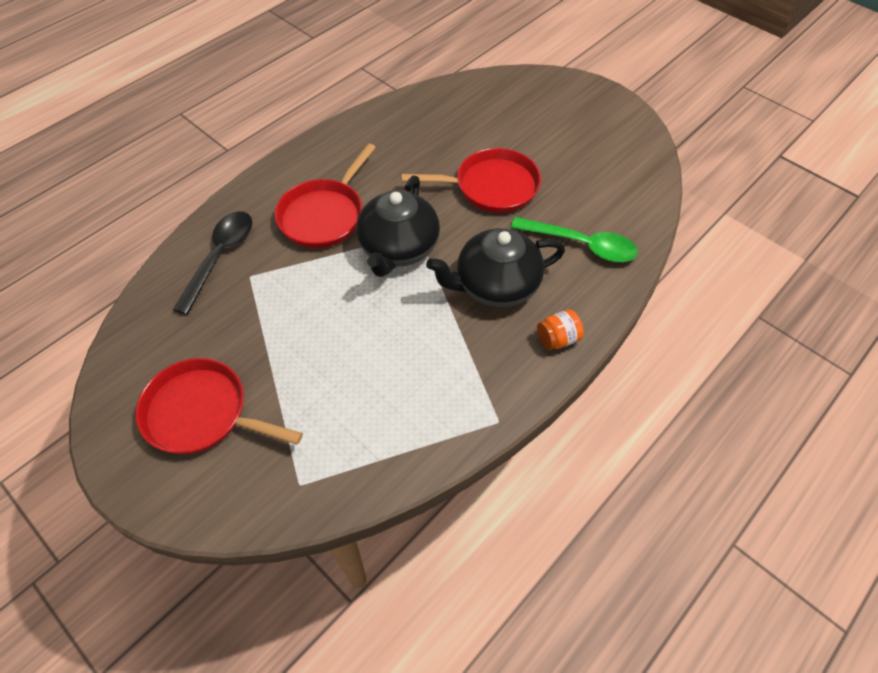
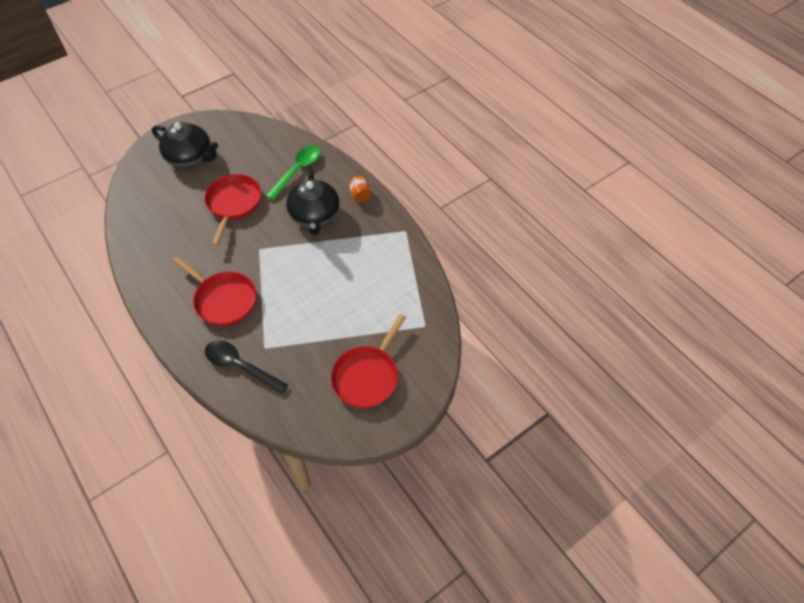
camera: 80 degrees left, 0 degrees up
(398, 248) = (269, 260): black teapot -> black teapot (190, 158)

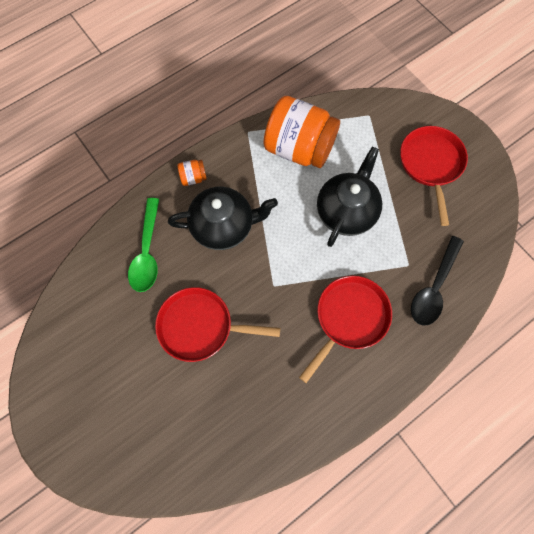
camera: 90 degrees left, 15 degrees up
(190, 158) = (109, 399): black teapot -> black teapot (346, 211)
(297, 171) = (147, 252): green spoon -> green spoon turned 120 degrees counterclockwise
(367, 376) = (431, 164): red pan -> red pan turned 120 degrees counterclockwise
(387, 268) = (299, 148): none -> orange jar

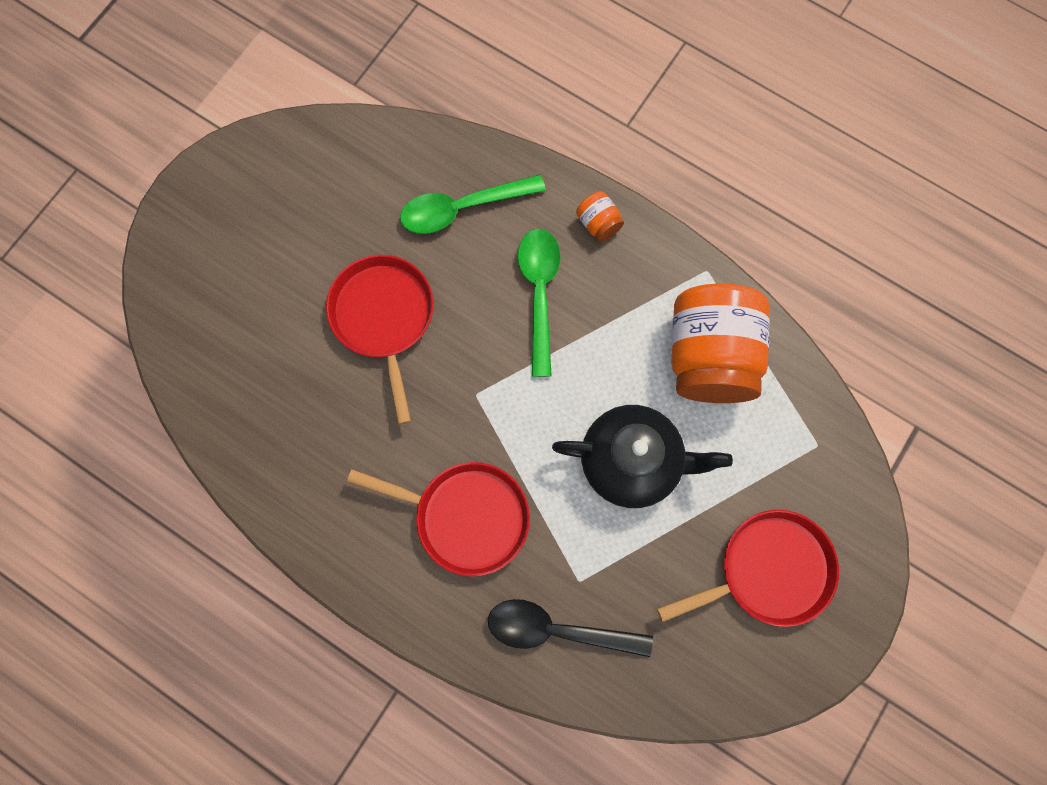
camera: 70 degrees right, 5 degrees up
(224, 226) = (539, 294): black teapot -> green spoon

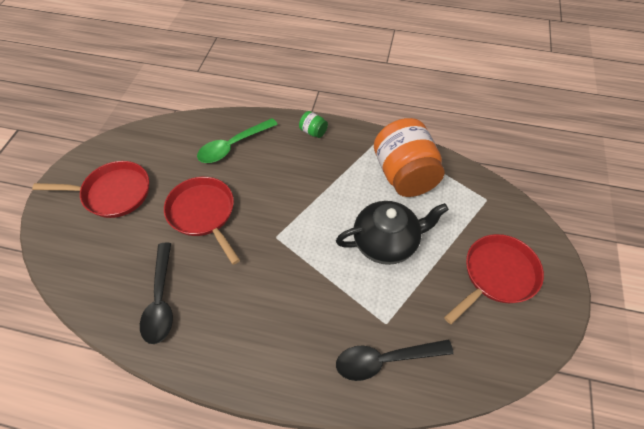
camera: 20 degrees left, 20 degrees down
(291, 435) = (161, 299): none -> black spoon
(465, 516) = (295, 310): red pan -> red pan (113, 193)
(539, 294) = (294, 174): green spoon -> none
(598, 223) = (313, 132): orange jar -> green jar

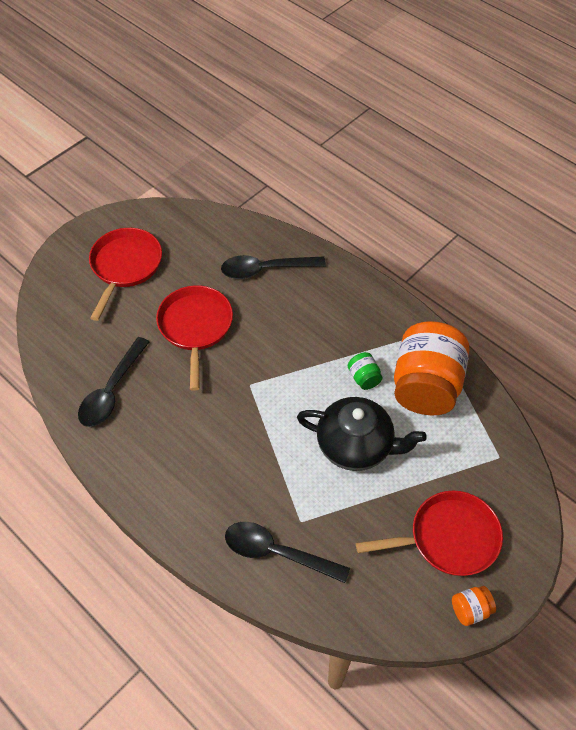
camera: 30 degrees right, 0 degrees up
(113, 193) = (125, 266): red pan -> red pan turned 105 degrees counterclockwise
(233, 146) = (266, 269): green spoon -> black spoon
(313, 132) = (359, 292): green jar -> green jar (364, 378)
(549, 320) = (470, 610): none -> orange jar

